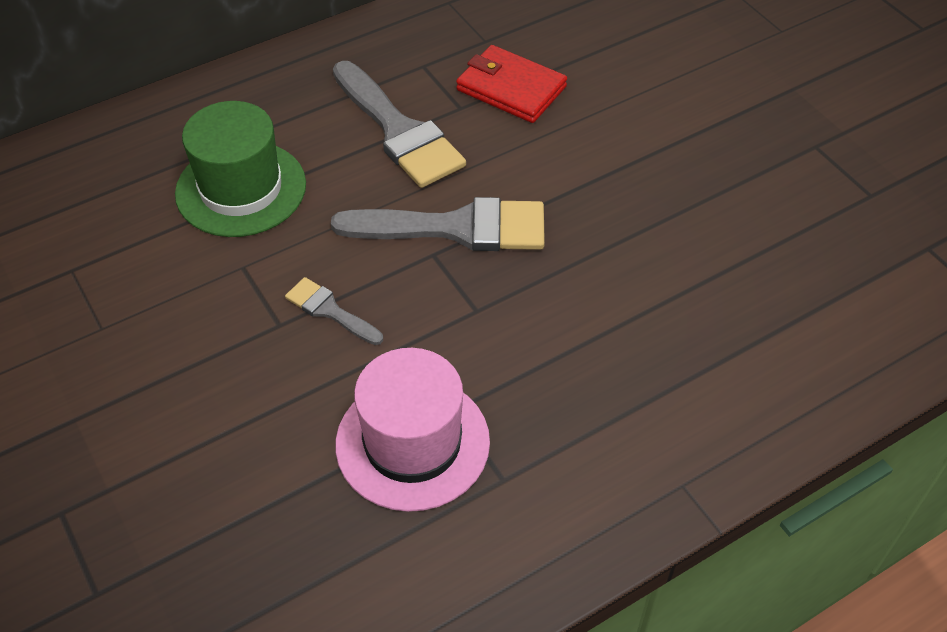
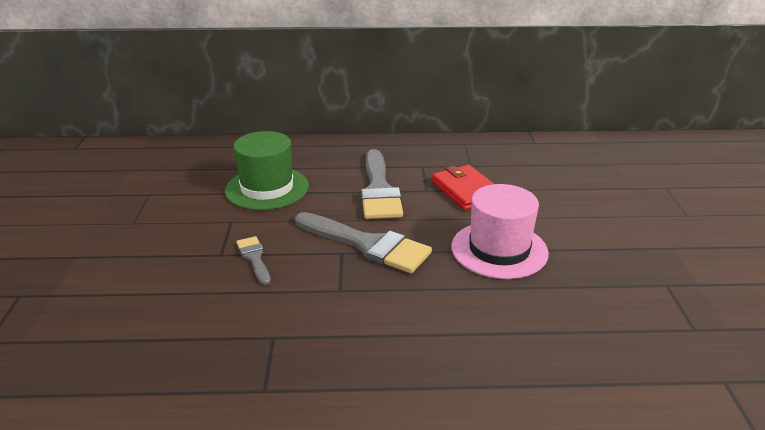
camera: 30 degrees right, 20 degrees down
(412, 443) = (230, 344): pink hat -> pink hat (499, 250)

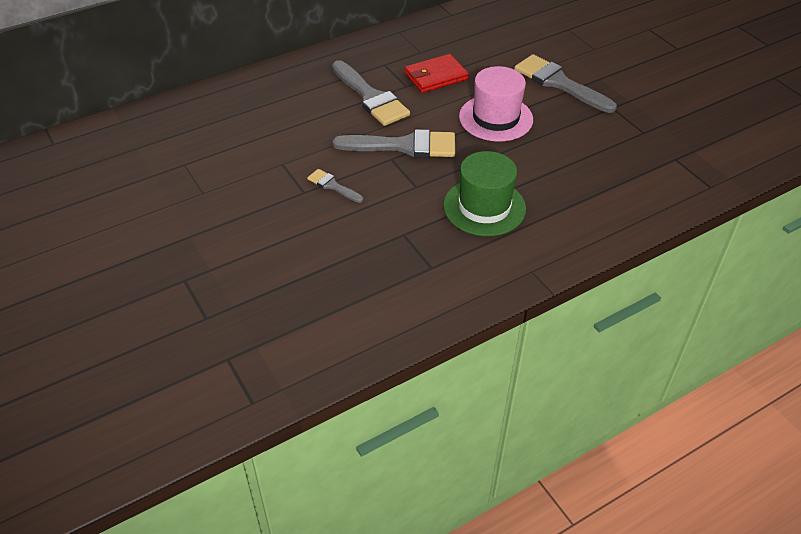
camera: 30 degrees left, 15 degrees up
(267, 188) = (280, 125): green hat -> green hat (484, 207)
(466, 190) = (436, 76): red wallet -> red wallet turned 60 degrees counterclockwise
(611, 237) = (559, 83): none -> grey brush

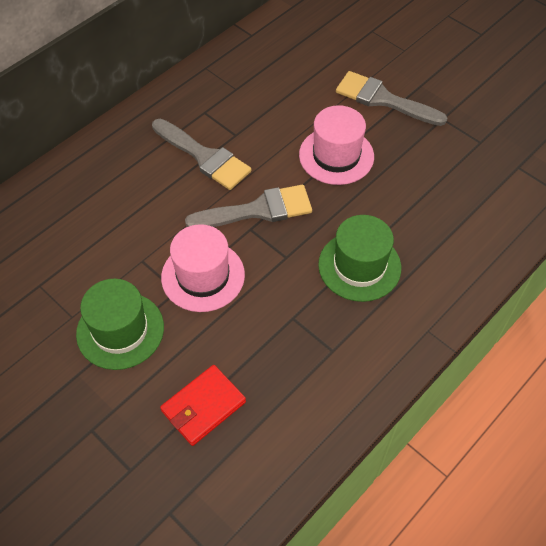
camera: 15 degrees left, 10 degrees up
(241, 211) = (120, 330): none -> green hat
(333, 186) = (203, 276): grey brush -> pink hat
(436, 76) = (261, 117): red wallet -> red wallet (203, 406)

